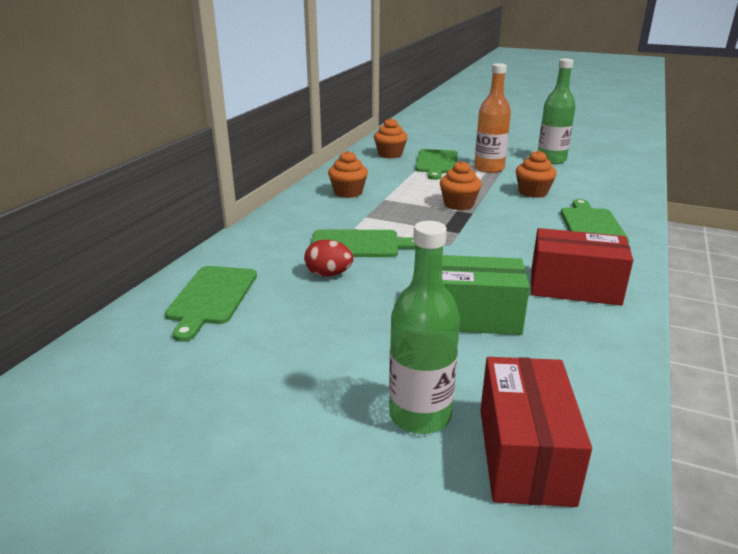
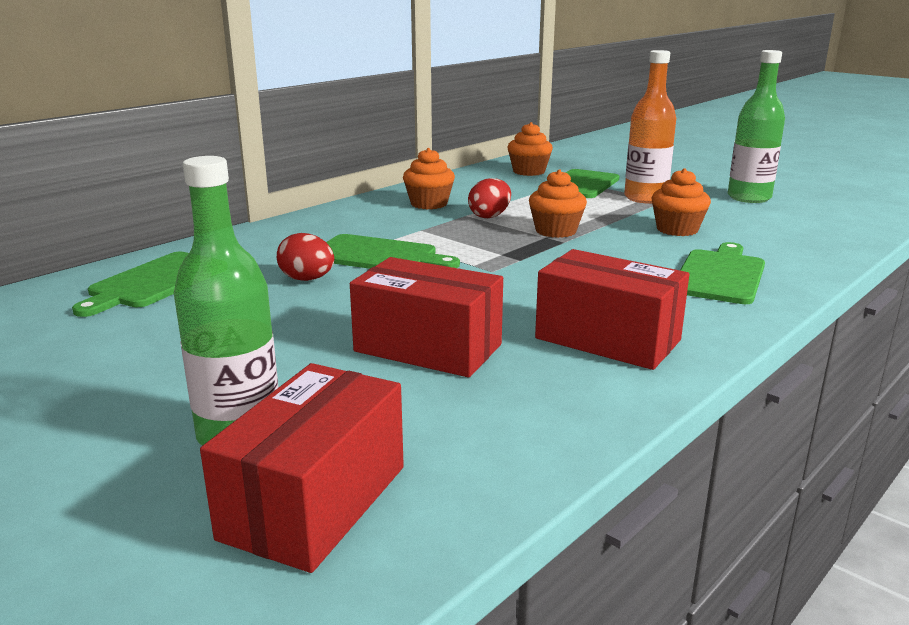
camera: 20 degrees right, 5 degrees down
(402, 198) = (489, 216): none -> red egg
(472, 317) = (428, 348): green box -> red box

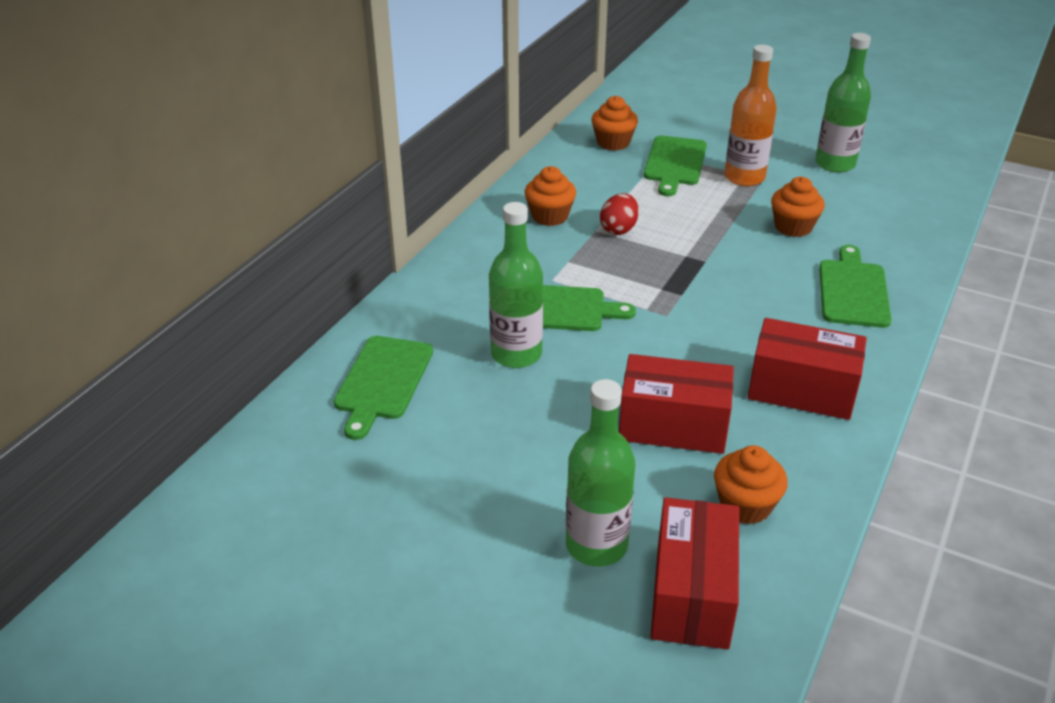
camera: 15 degrees left, 15 degrees up
(307, 279) = (516, 354): red egg -> green bottle
(556, 231) = (690, 245): orange cupcake -> orange cupcake (745, 505)

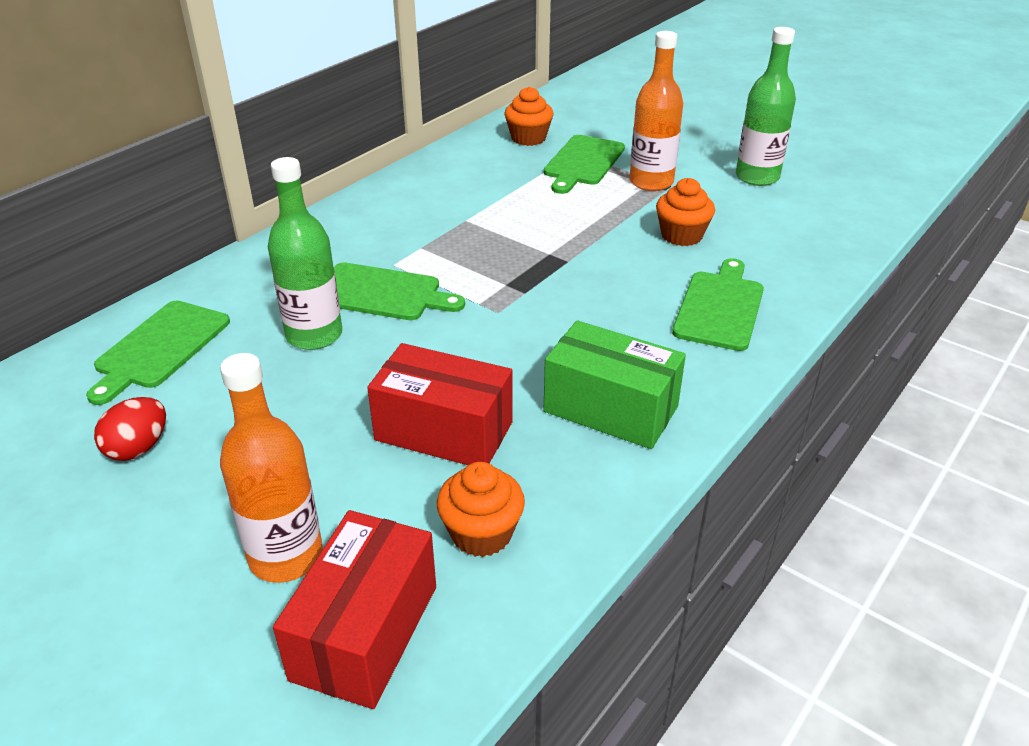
camera: 10 degrees right, 0 degrees up
(550, 216) = (425, 202): orange cupcake -> none
(596, 545) = (286, 556): green bottle -> orange bottle
(618, 229) = (490, 221): red egg -> red egg (138, 448)
(801, 390) = (610, 409): red box -> green box

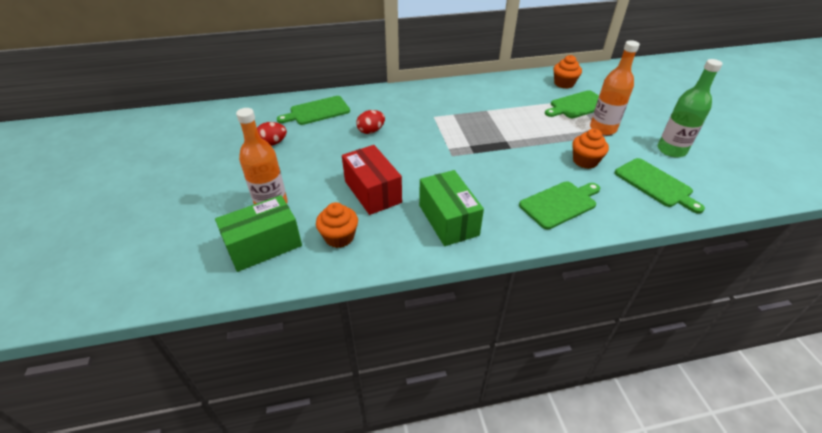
camera: 40 degrees right, 5 degrees up
(314, 335) = (371, 131): green bottle -> red egg
(365, 632) = (264, 245): red box -> green box
(382, 293) = (415, 126): green cutting board -> green cutting board (655, 184)

